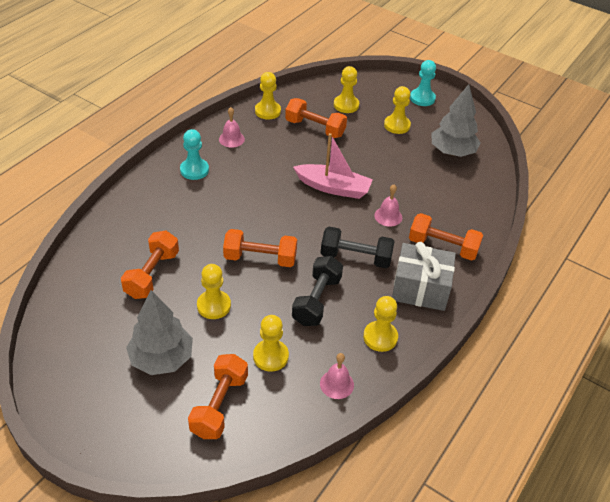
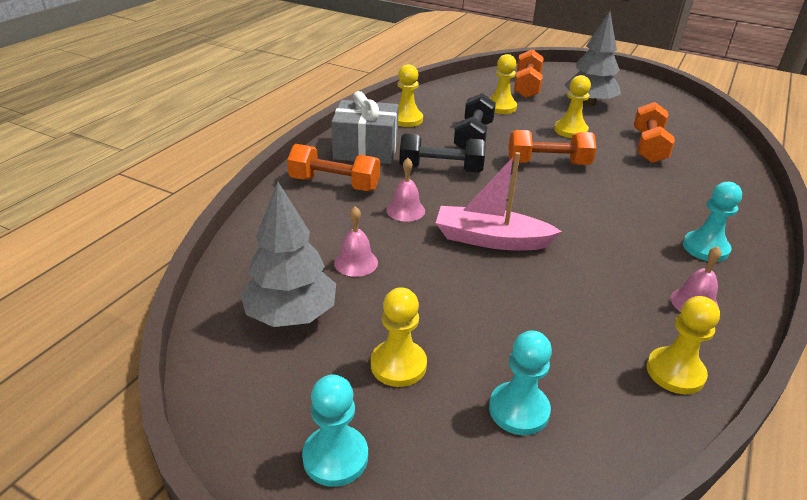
camera: 175 degrees right, 10 degrees down
(315, 128) = (561, 340): orange dumbbell -> none
(337, 384) = (440, 97): pink bell -> pink bell (356, 262)
(346, 105) = (518, 410): yellow pawn -> turquoise pawn

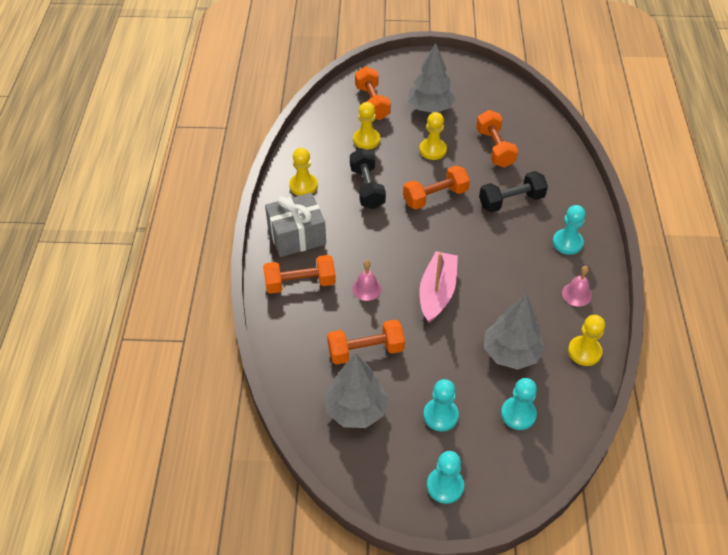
camera: 25 degrees left, 15 degrees up
(356, 262) = (366, 350): pink bell -> orange dumbbell
(398, 365) = (440, 415): yellow pawn -> turquoise pawn
(441, 169) = (365, 235): black dumbbell -> black dumbbell (511, 201)
(490, 239) = (437, 292): pink boat -> pink boat turned 120 degrees clockwise
(553, 333) = (511, 353): none -> grey tree

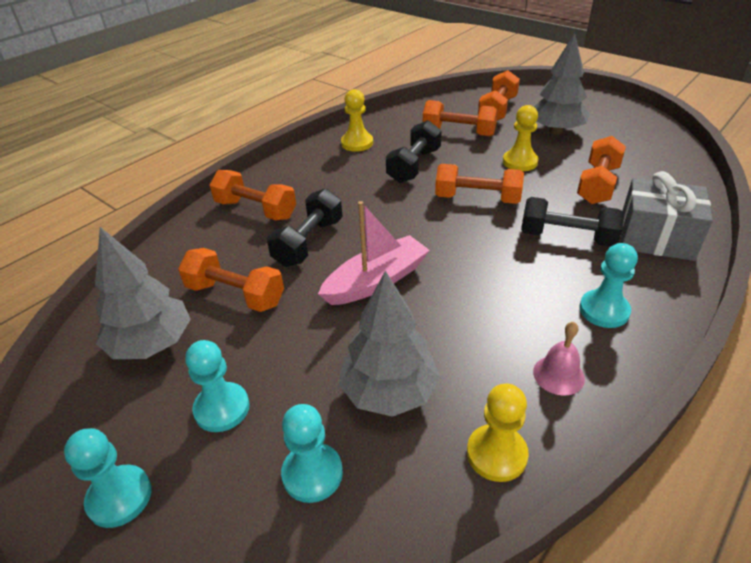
camera: 40 degrees right, 10 degrees down
(296, 236) = (302, 174): grey gift -> grey gift (656, 237)
(366, 140) = (458, 132): yellow pawn -> orange dumbbell
(366, 288) = (308, 242): pink bell -> black dumbbell

